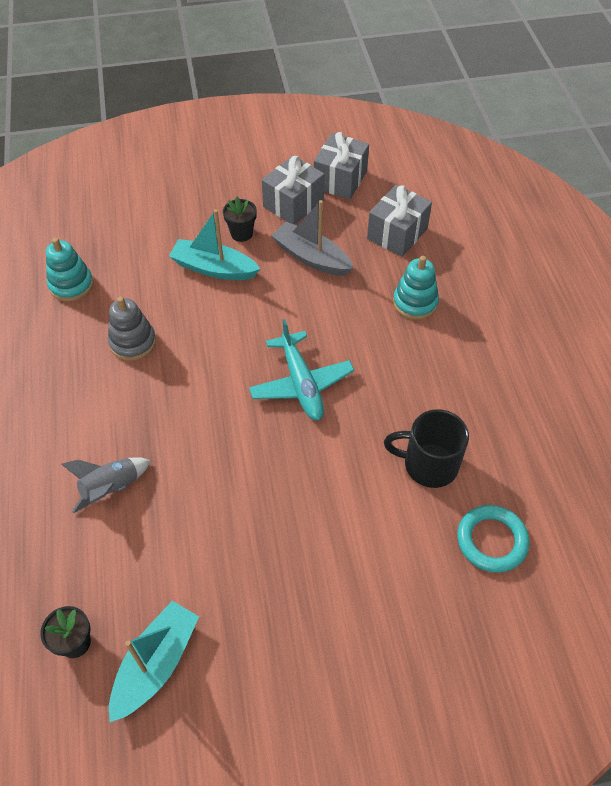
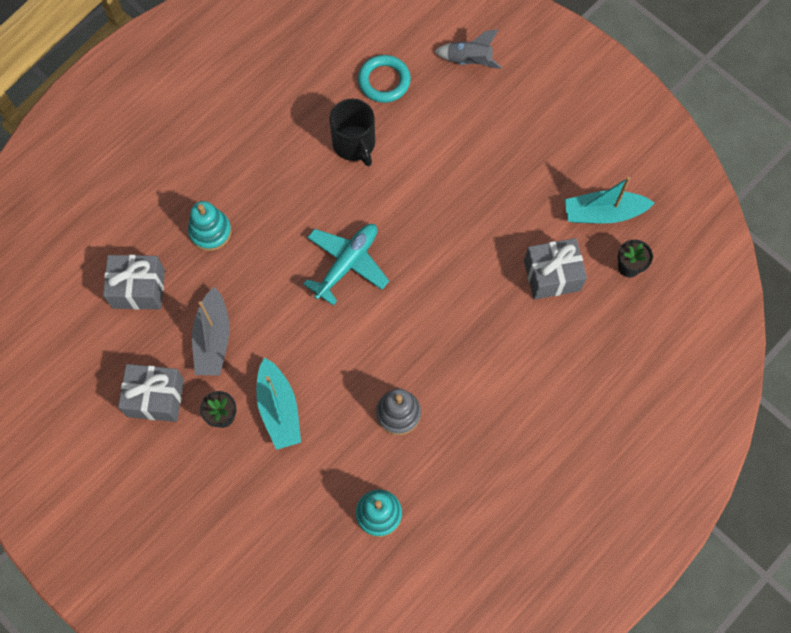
camera: 125 degrees left, 15 degrees up
(111, 488) = (523, 328): grey rocket -> grey rocket (469, 61)
(340, 179) = (96, 378): grey gift -> grey gift (552, 275)

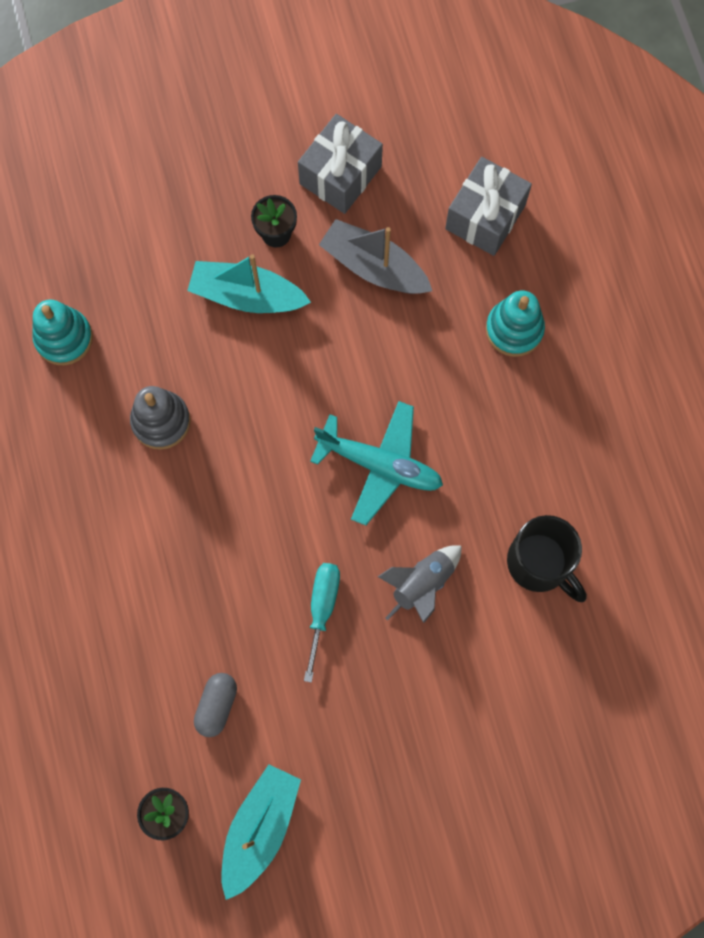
camera: 120 degrees right, 5 degrees up
(347, 264) = (380, 465): turquoise plane -> turquoise plane turned 45 degrees counterclockwise
(354, 144) = (540, 563): black mug -> black mug turned 135 degrees counterclockwise
(384, 81) = (614, 654): turquoise ring -> none
(457, 248) = (322, 608): none -> turquoise screwdriver
(469, 61) = (584, 789): grey rocket -> grey rocket (422, 584)
(552, 275) = (216, 705): grey gift -> grey capsule

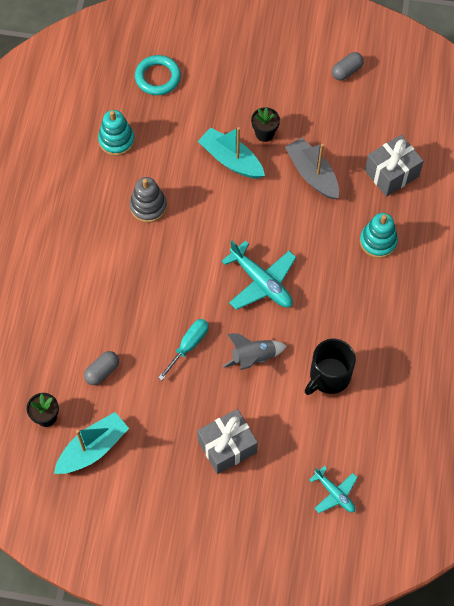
camera: 25 degrees right, 10 degrees down
(77, 212) = (158, 77): none -> turquoise ring
(340, 175) = (317, 117): grey gift -> grey gift (227, 446)
(348, 86) = (346, 71): none -> grey capsule
(540, 563) = (329, 376): black mug -> black mug turned 60 degrees clockwise
(628, 732) = (334, 493): none -> turquoise plane

